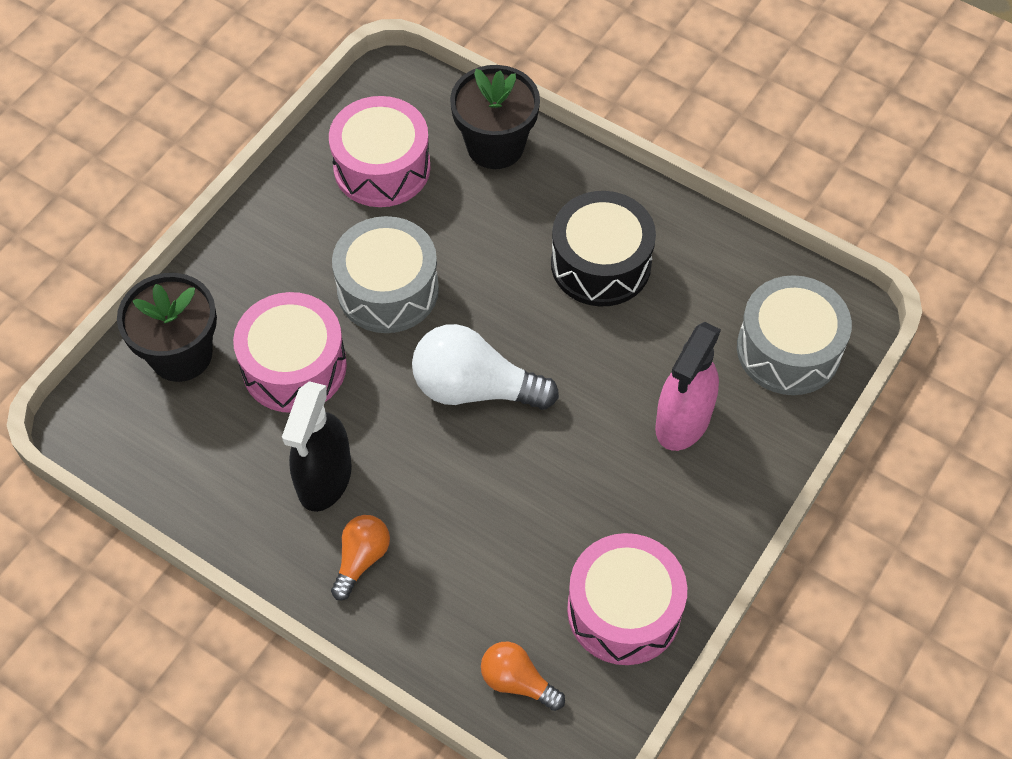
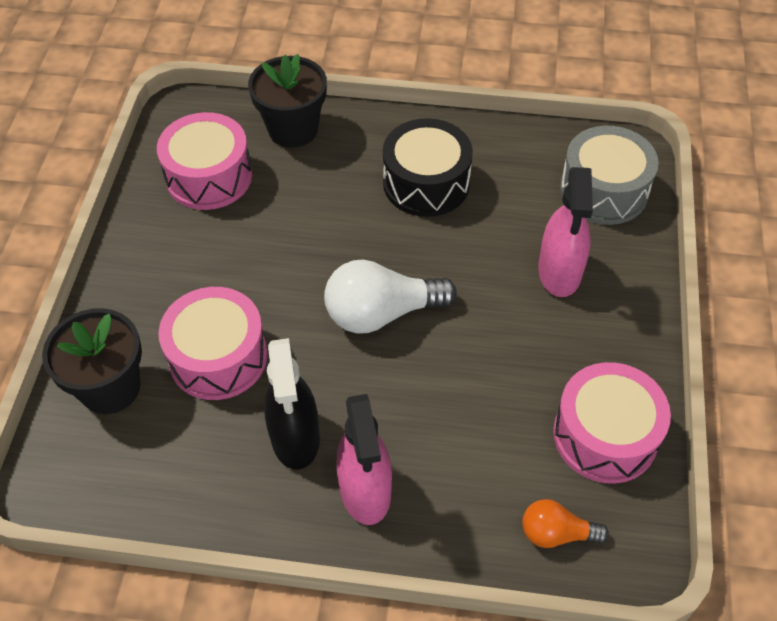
camera: 25 degrees left, 5 degrees down
(361, 559) = (365, 491): orange light bulb -> pink spray bottle
(388, 289) = (265, 266): grey drum -> none

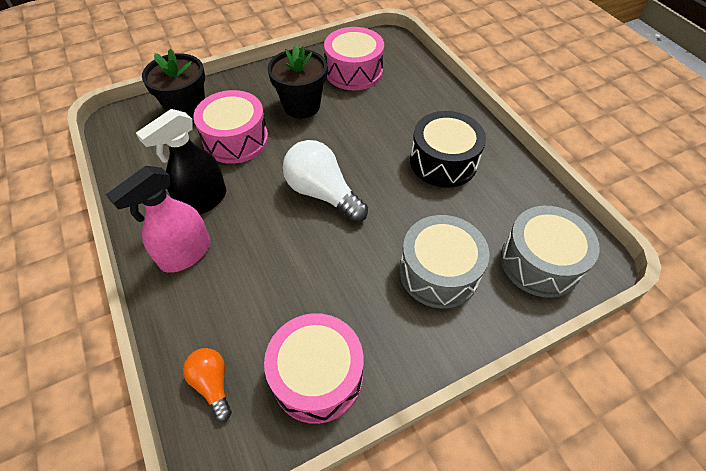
camera: 55 degrees right, 0 degrees up
(293, 129) = (421, 84): black flower pot -> black flower pot (301, 106)
(559, 272) = (438, 272): pink spray bottle -> grey drum

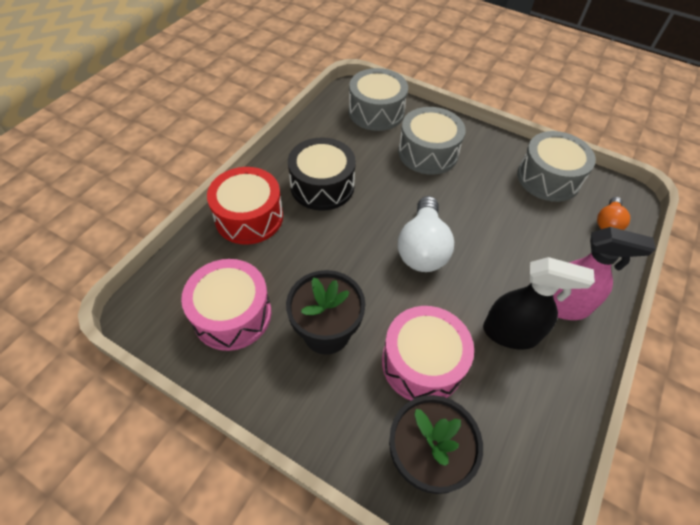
camera: 125 degrees left, 0 degrees up
(317, 375) = (548, 178): pink drum -> grey drum
(436, 106) = (249, 217): none -> red drum

